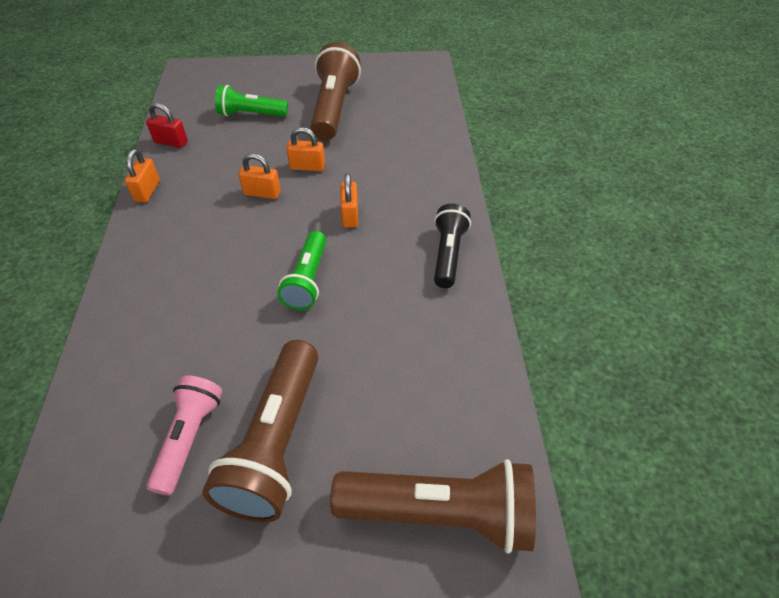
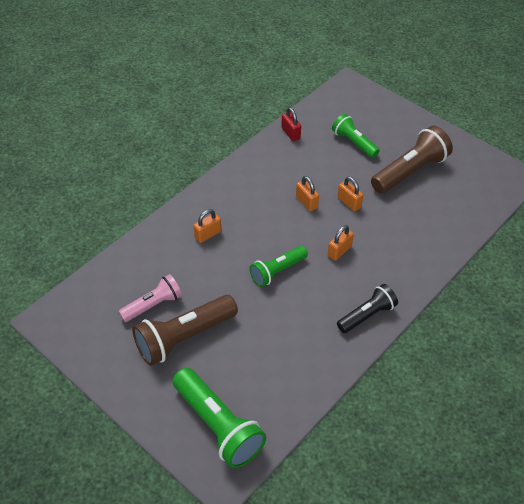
camera: 45 degrees right, 0 degrees up
(147, 191) = (250, 158): orange padlock -> orange padlock (208, 234)
(440, 513) = (218, 426): brown flashlight -> green flashlight

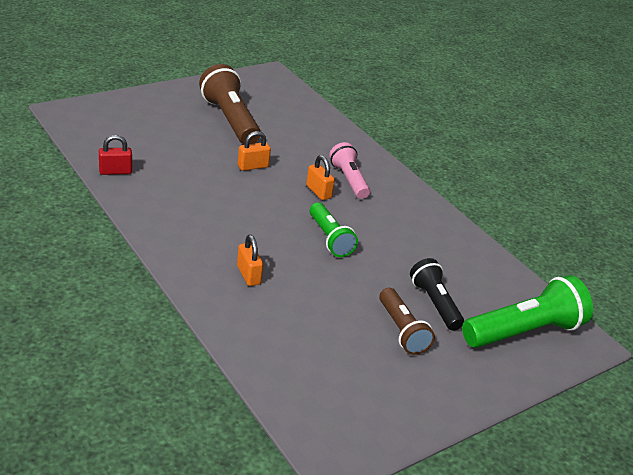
camera: 80 degrees left, 15 degrees down
(153, 305) = (344, 346): pink flashlight -> pink flashlight (349, 180)
(184, 337) = (402, 331): brown flashlight -> brown flashlight, size x0.62
(306, 202) = (236, 192): orange padlock -> none
(354, 143) = (164, 137): green flashlight -> none
(367, 315) = (408, 200): black flashlight -> black flashlight (434, 303)

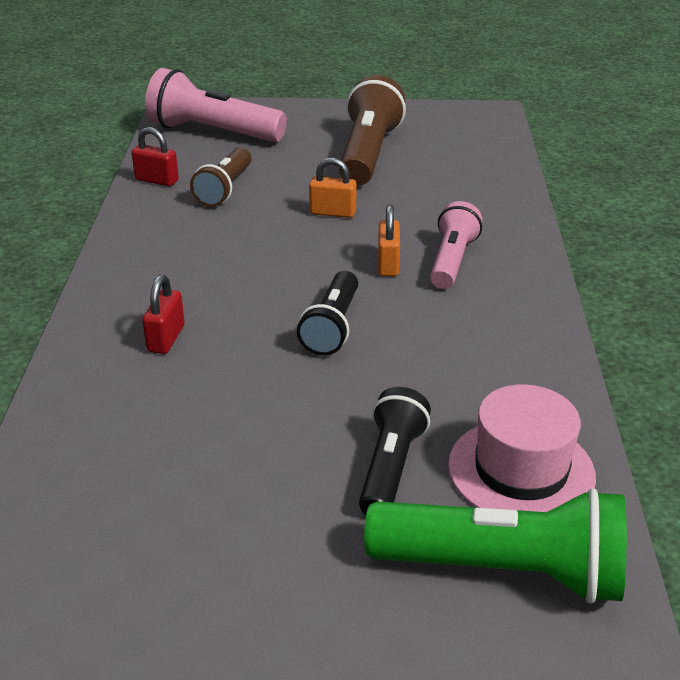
camera: 40 degrees right, 0 degrees up
(110, 125) = (212, 132): none -> pink flashlight
(248, 275) = (166, 338): orange padlock -> red padlock
(329, 239) = (332, 327): green flashlight -> black flashlight
(402, 331) = (290, 487): brown flashlight -> brown flashlight (225, 189)
(488, 283) = (521, 470): none -> pink hat

